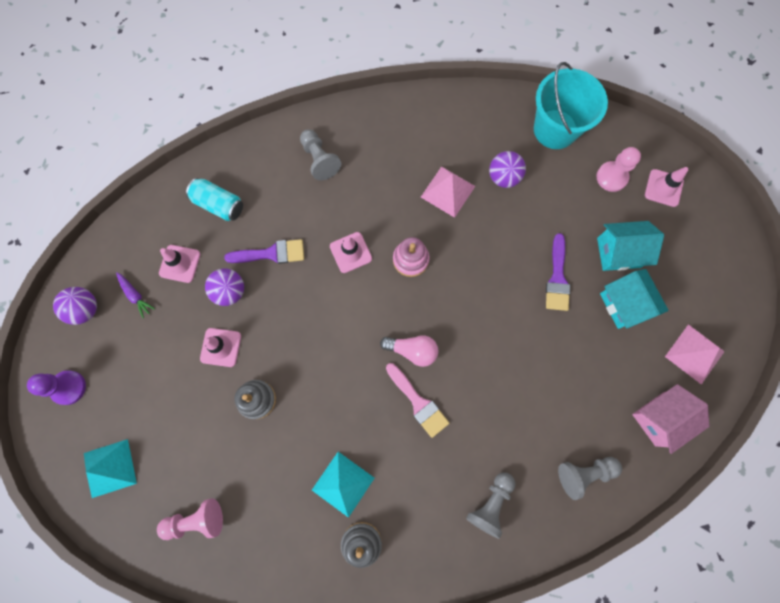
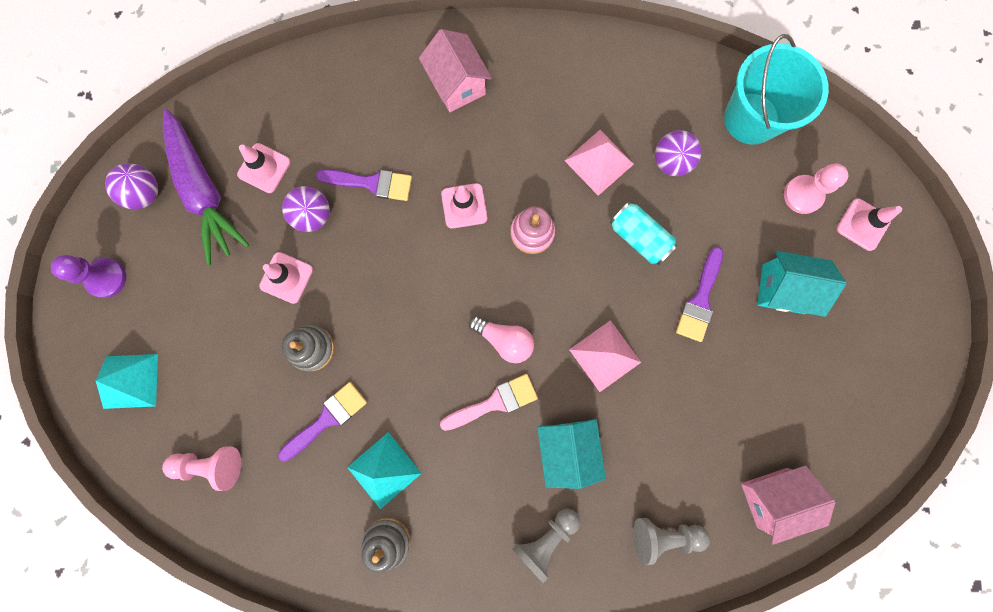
camera: 15 degrees right, 5 degrees up
(135, 296) = (205, 193): purple carrot -> purple carrot, size x2.49
(219, 204) = (326, 109): turquoise can -> turquoise can (639, 237)
(284, 454) = (327, 419): none -> purple brush
(319, 160) = (457, 85): grey pawn -> pink house
(418, 403) = (495, 402): pink brush -> pink brush turned 90 degrees counterclockwise
(624, 304) = (770, 352): turquoise house -> turquoise house (566, 448)
(694, 354) = (837, 433): pink pyramid -> pink pyramid (604, 356)

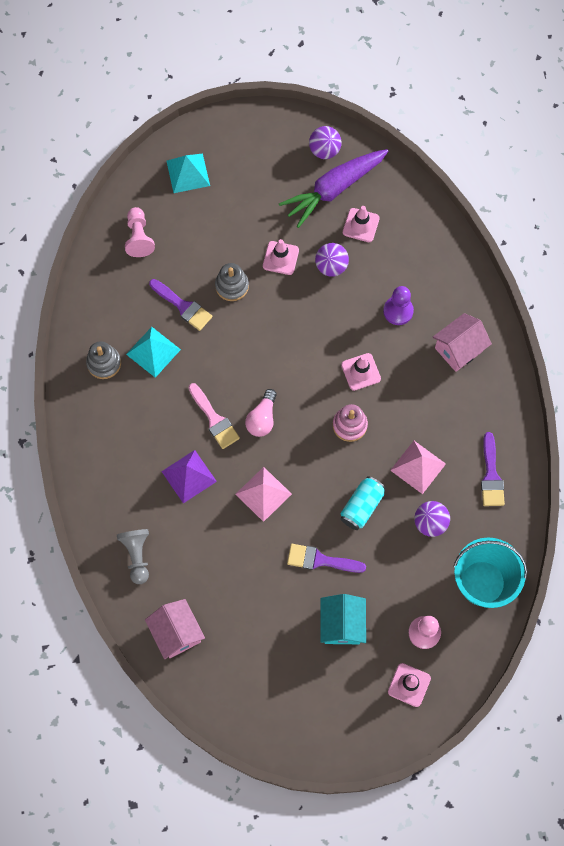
camera: 80 degrees right, 10 degrees down
(106, 278) = (257, 140): purple pawn -> purple pawn (398, 311)
(372, 183) = (365, 302): purple brush -> purple brush (491, 475)
(546, 539) = (121, 471): grey pawn -> none
(566, 448) = (189, 476): turquoise house -> purple pyramid

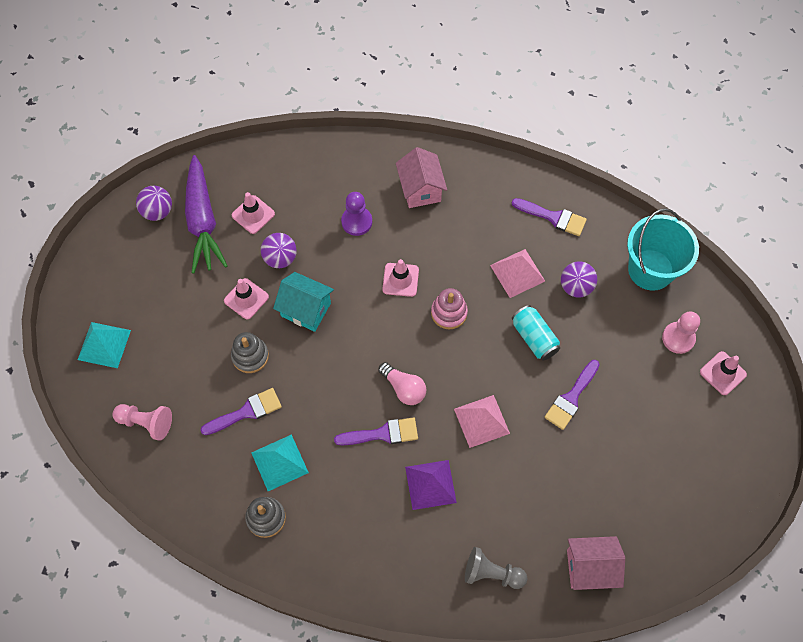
camera: 65 degrees left, 5 degrees down
(214, 419) = (382, 433): pink brush -> purple brush
(342, 624) = (642, 406): turquoise house -> turquoise house (306, 309)

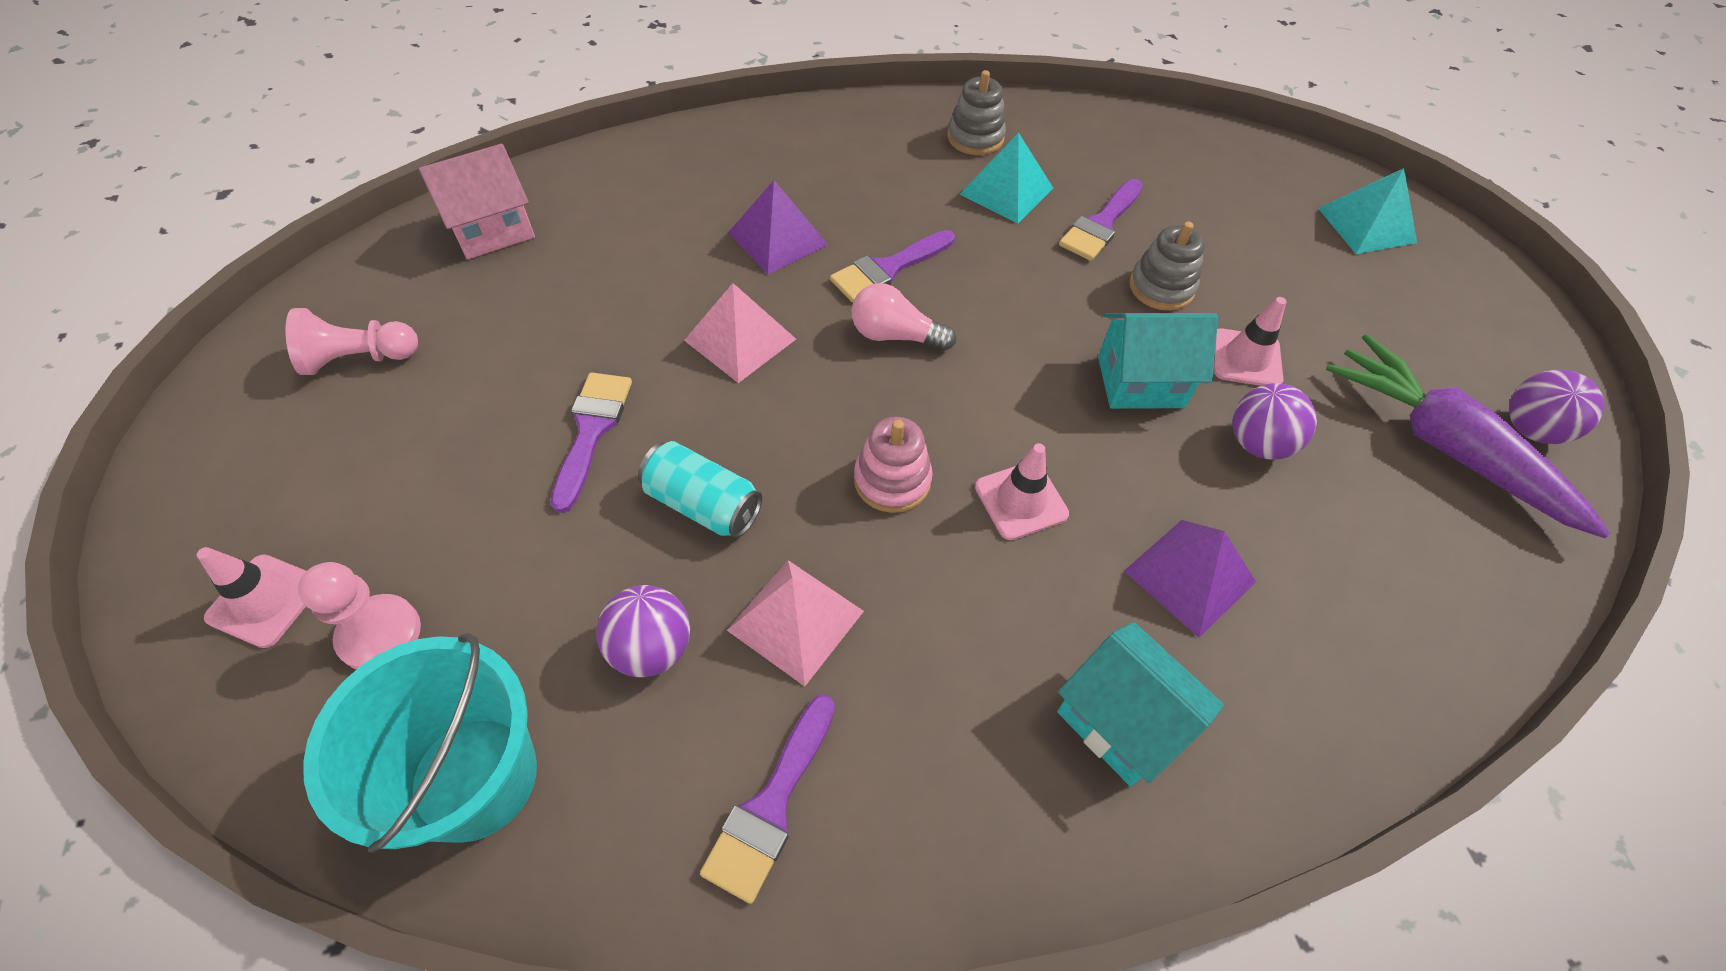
camera: 150 degrees right, 10 degrees down
(146, 423) = (1214, 169): pink pawn -> pink pawn (359, 358)
(253, 214) = (1380, 498): pink traffic cone -> none
(356, 222) = (1189, 576): purple pawn -> purple pyramid
(420, 189) = (1120, 720): pink house -> turquoise house
(492, 573) = (638, 181): grey pawn -> none
(553, 217) = (770, 806): purple brush -> purple brush turned 60 degrees counterclockwise

